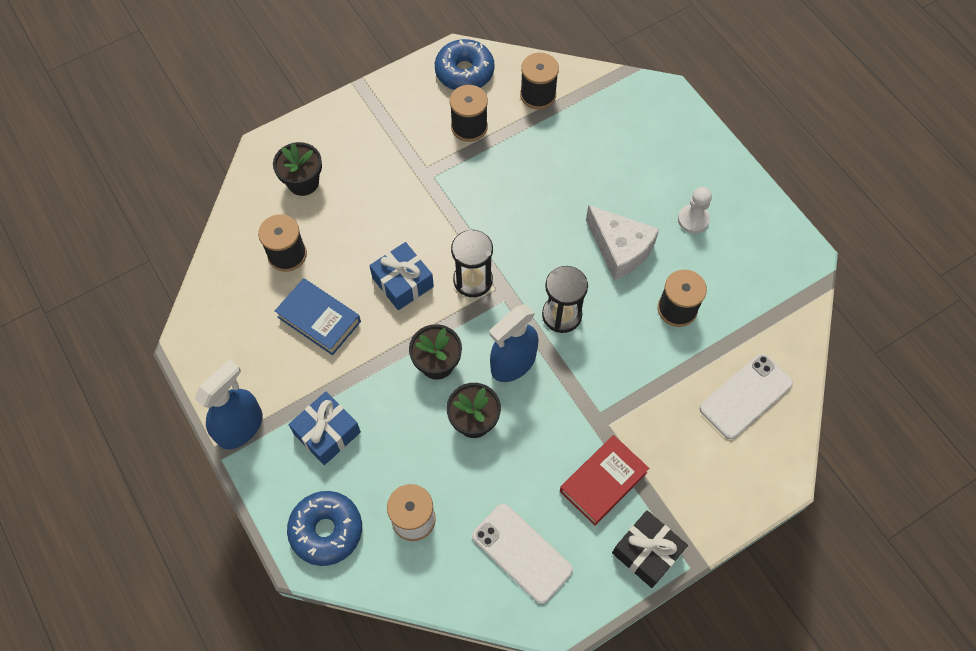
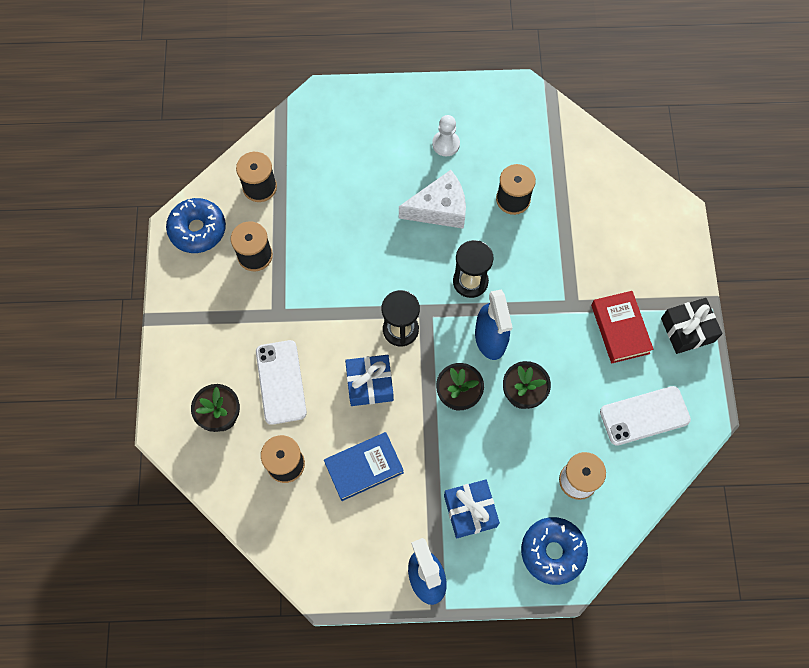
camera: 60 degrees left, 5 degrees up
(745, 396) = (607, 196): white phone -> white phone (281, 382)

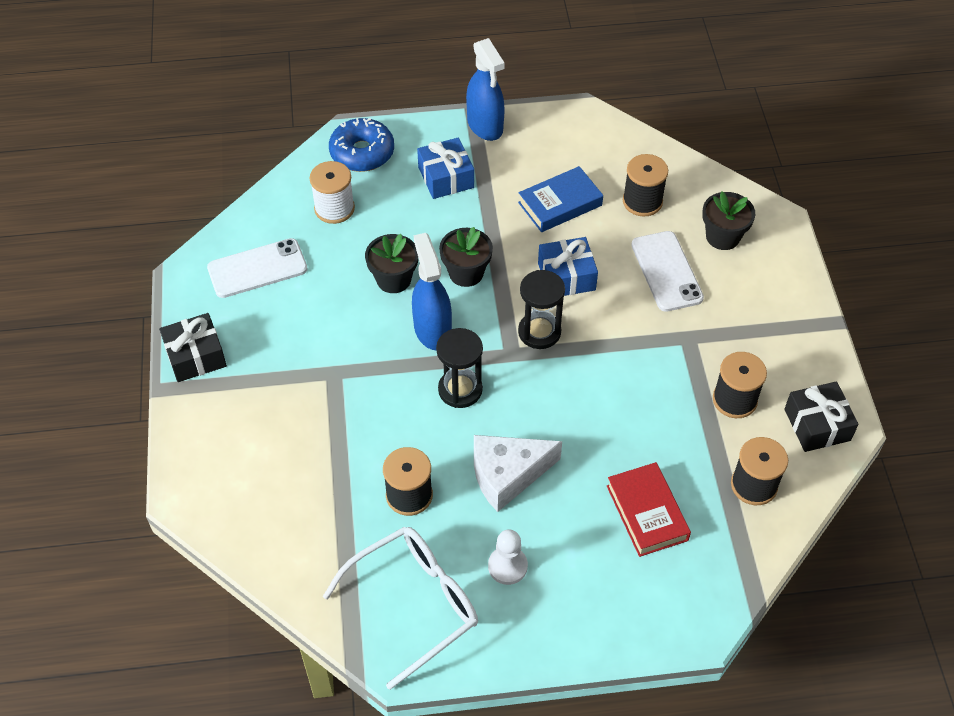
camera: 175 degrees right, 15 degrees down
(198, 230) = (817, 425): blue donut -> black gift
(510, 125) = (415, 603): none -> white glasses
(620, 329) = (277, 351): red book -> red book (647, 513)

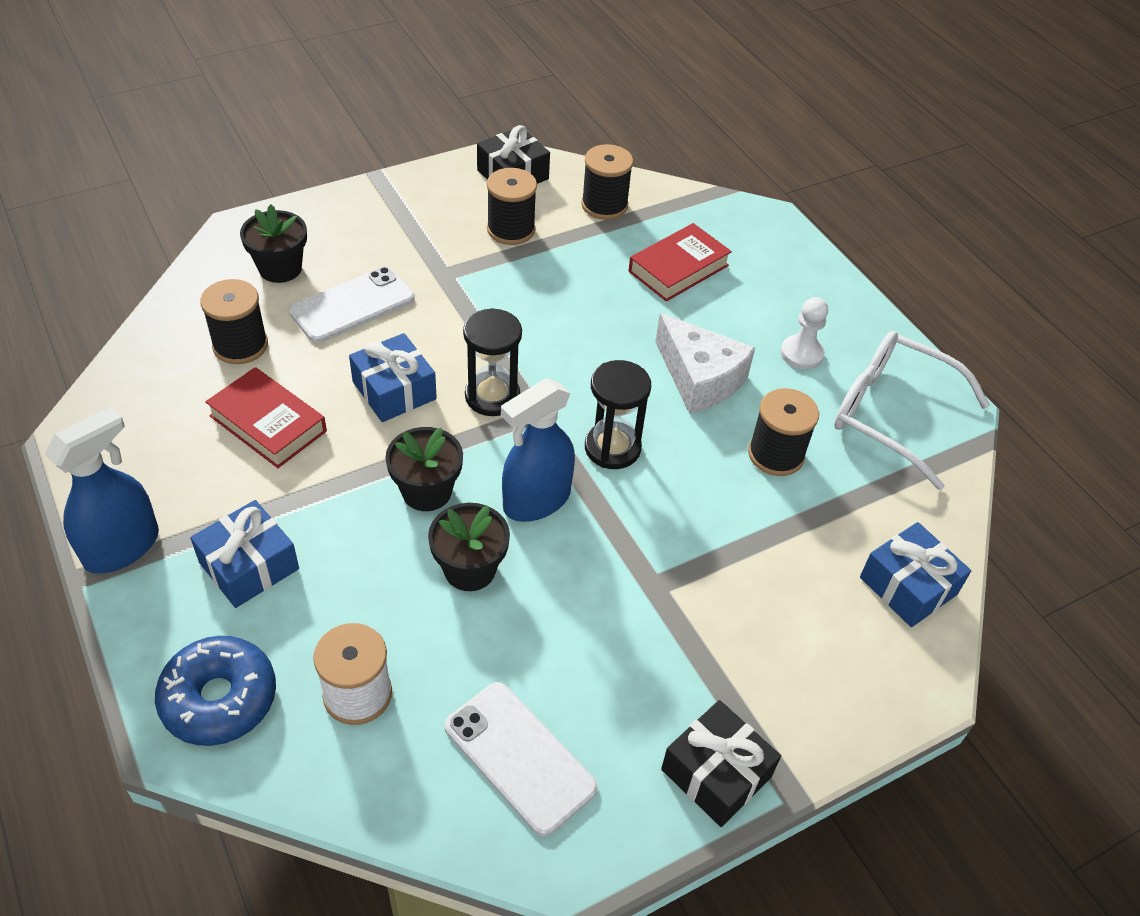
camera: 115 degrees left, 5 degrees down
(257, 527) = (908, 586): none -> blue gift
(560, 204) = (268, 423): blue book -> red book

